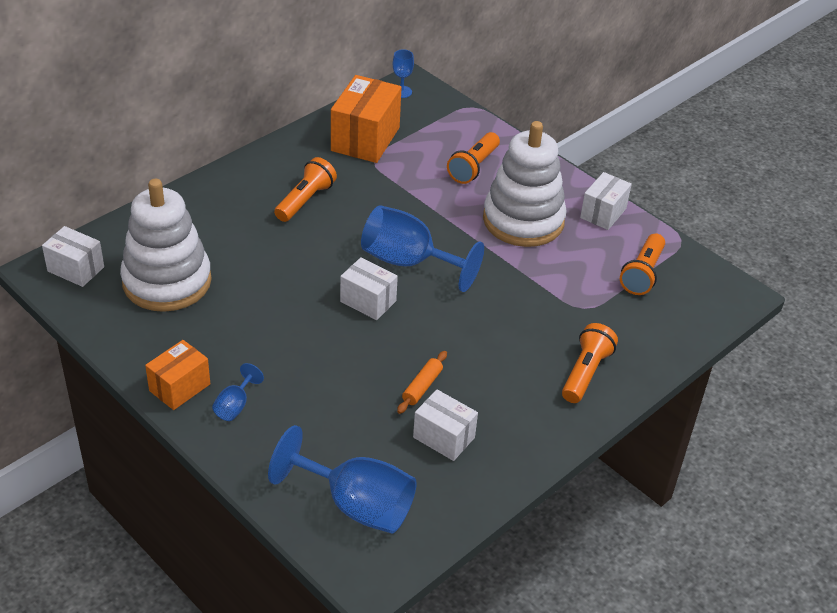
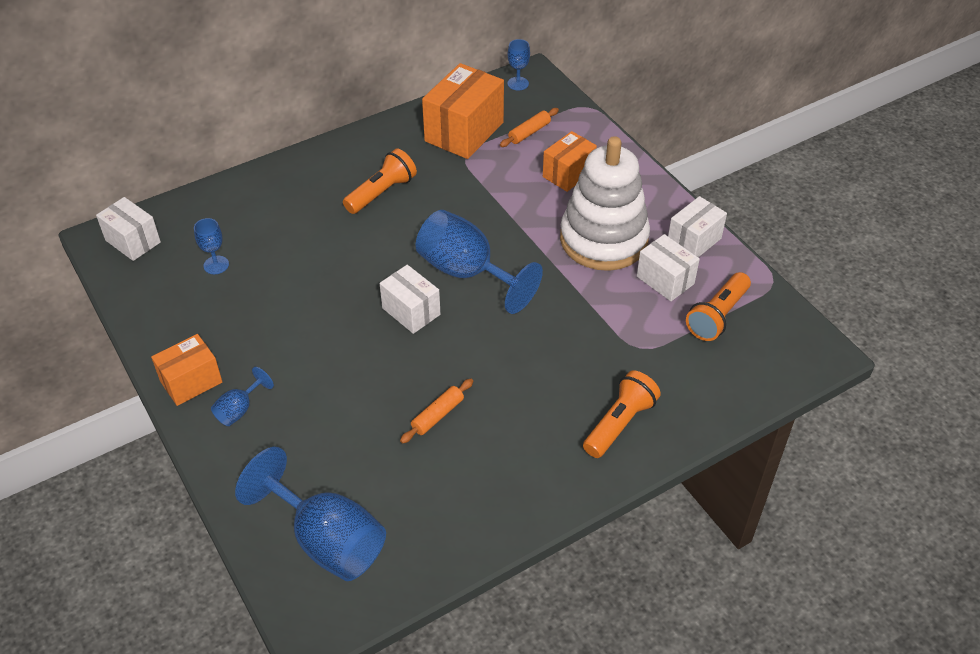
camera: 15 degrees right, 5 degrees up
(167, 281) = (216, 265): white stacking toy -> blue goblet
(426, 134) = (529, 132): none -> orange rolling pin
(443, 437) = (442, 477): white box -> white box (665, 280)
(473, 167) = (568, 174): orange flashlight -> orange box

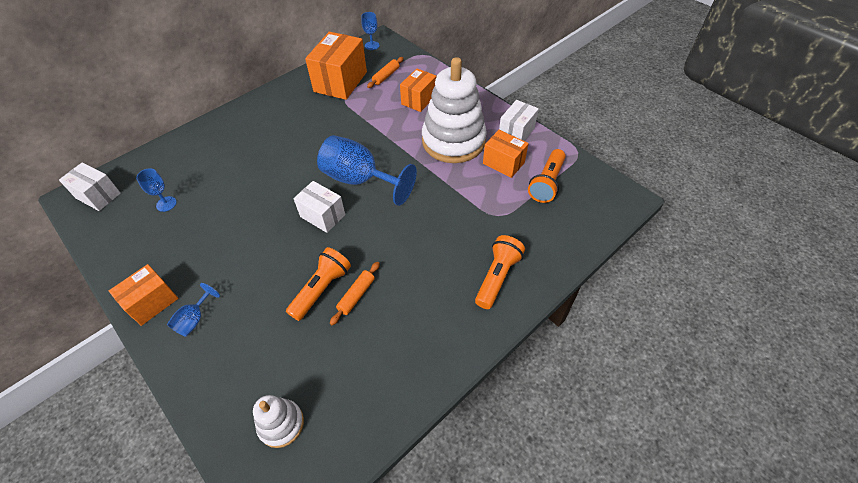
camera: 10 degrees left, 5 degrees up
(327, 540) = (281, 424): blue goblet -> white stacking toy
(381, 192) = (287, 131): orange flashlight -> orange flashlight (321, 289)
(665, 280) = (503, 163): white box -> orange box

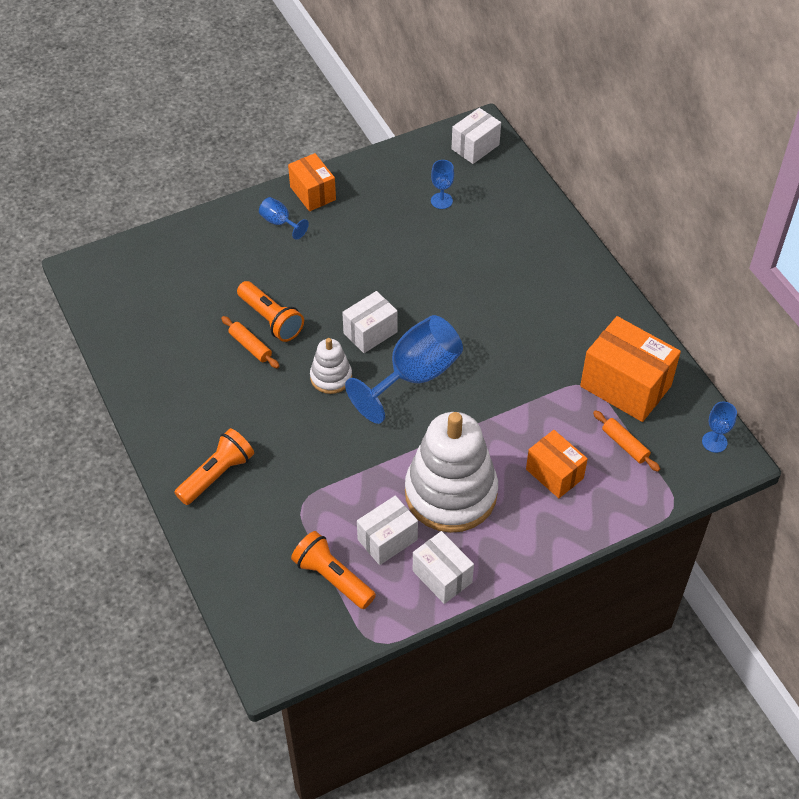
camera: 105 degrees right, 0 degrees up
(281, 424) = (148, 276): white stacking toy -> white stacking toy (331, 377)
(497, 277) = (217, 475): orange flashlight -> orange flashlight turned 90 degrees counterclockwise
(503, 163) = (387, 539): orange box -> white box

